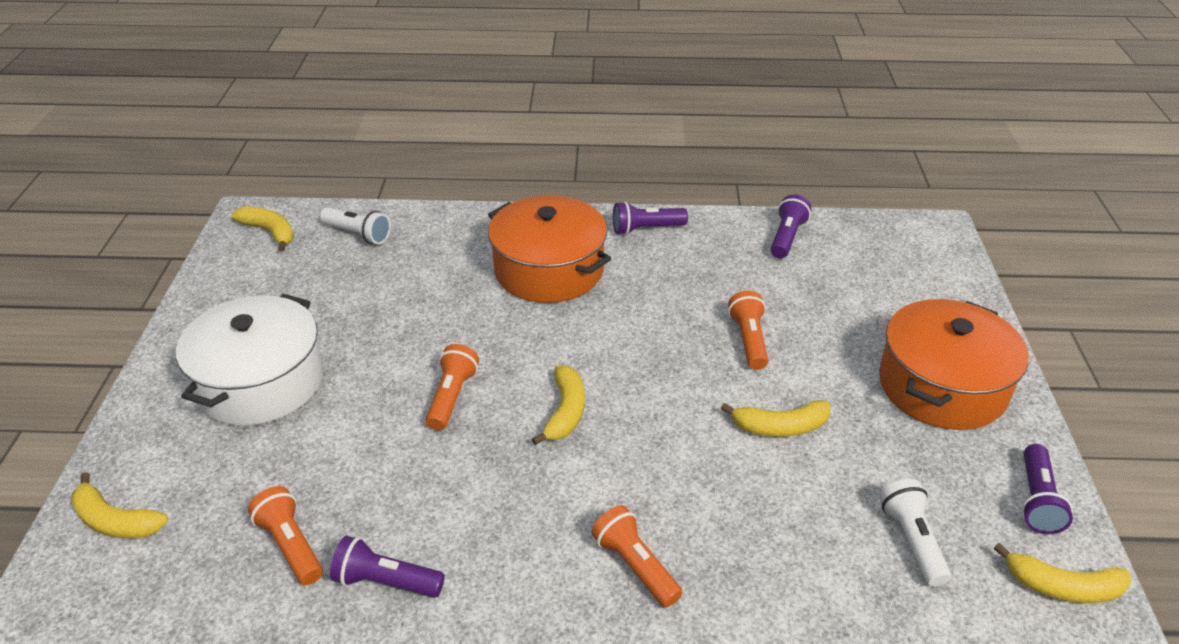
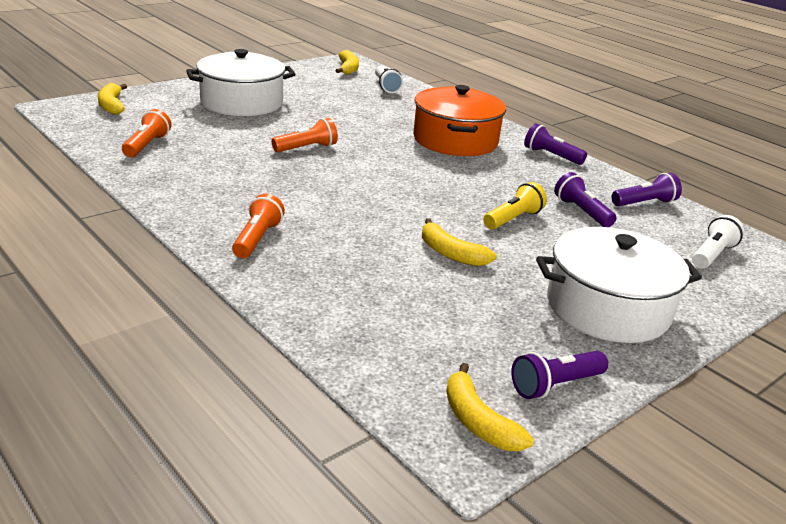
camera: 45 degrees right, 10 degrees down
(386, 582) = (153, 175): purple flashlight -> purple flashlight (581, 212)
(565, 411) = (347, 181): yellow banana -> none
(748, 340) = (513, 219): orange flashlight -> yellow flashlight
(912, 540) = (423, 335): white flashlight -> white flashlight (712, 255)
(942, 386) = (607, 308): orange pot -> white pot

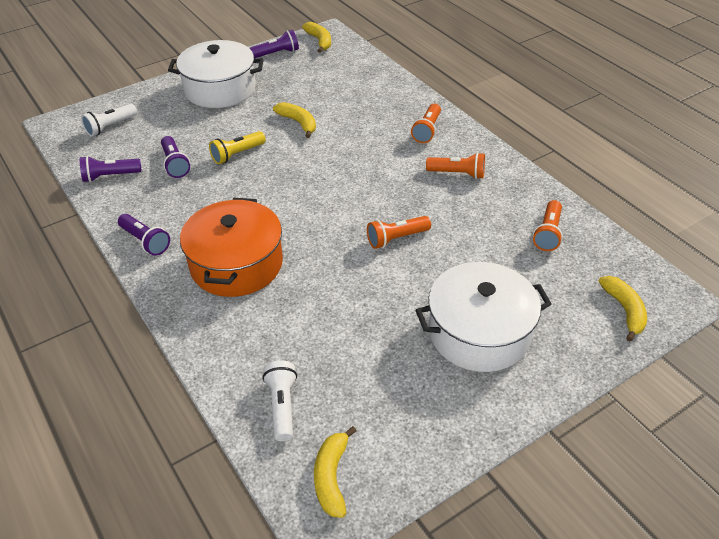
camera: 170 degrees left, 15 degrees up
(227, 192) = (457, 174): none -> orange flashlight

